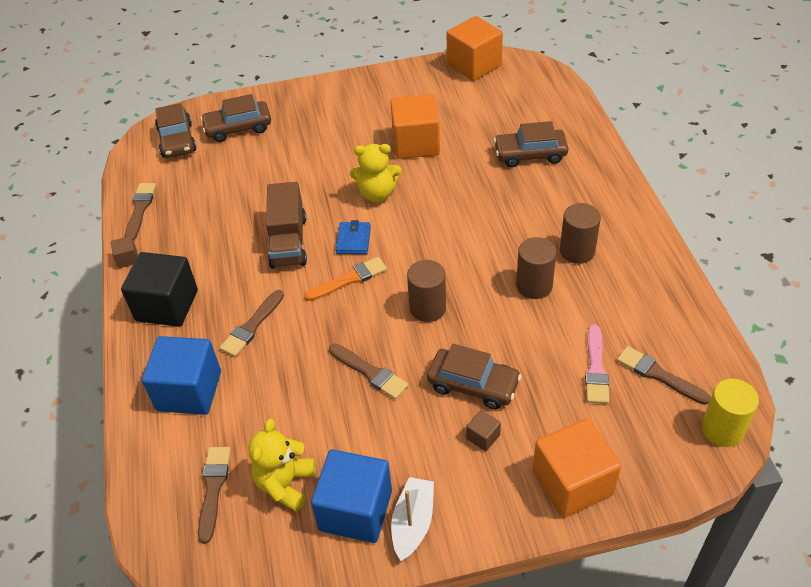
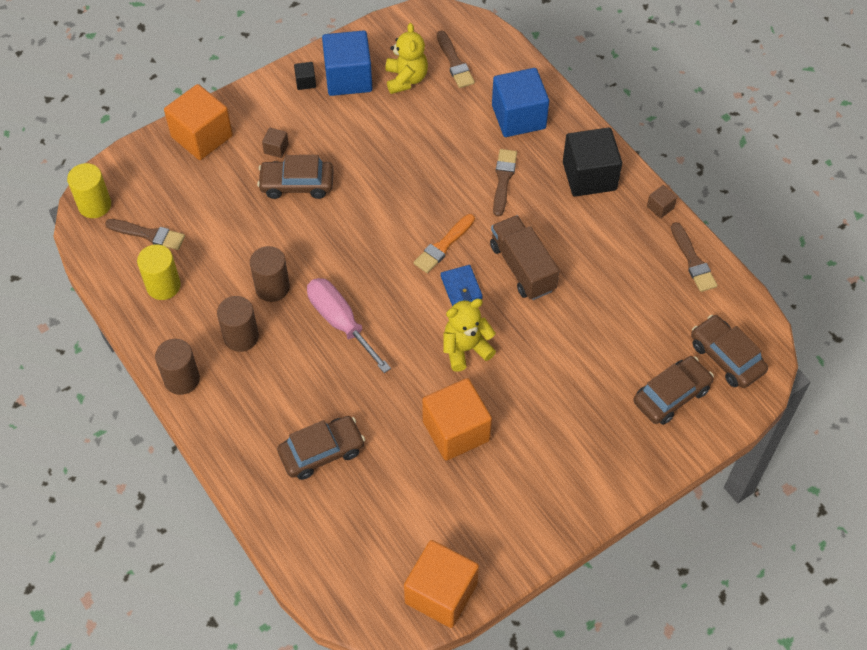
camera: 155 degrees right, 10 degrees up
(370, 373) = (384, 170): brown brush -> none
(413, 523) = (305, 82): white boat -> black cube
(427, 308) = (360, 238): brown cylinder -> brown cylinder (182, 379)
(478, 240) = (340, 322): none -> pink screwdriver
(596, 368) = (201, 225): pink brush -> none
(648, 316) = (163, 286): none -> yellow cylinder

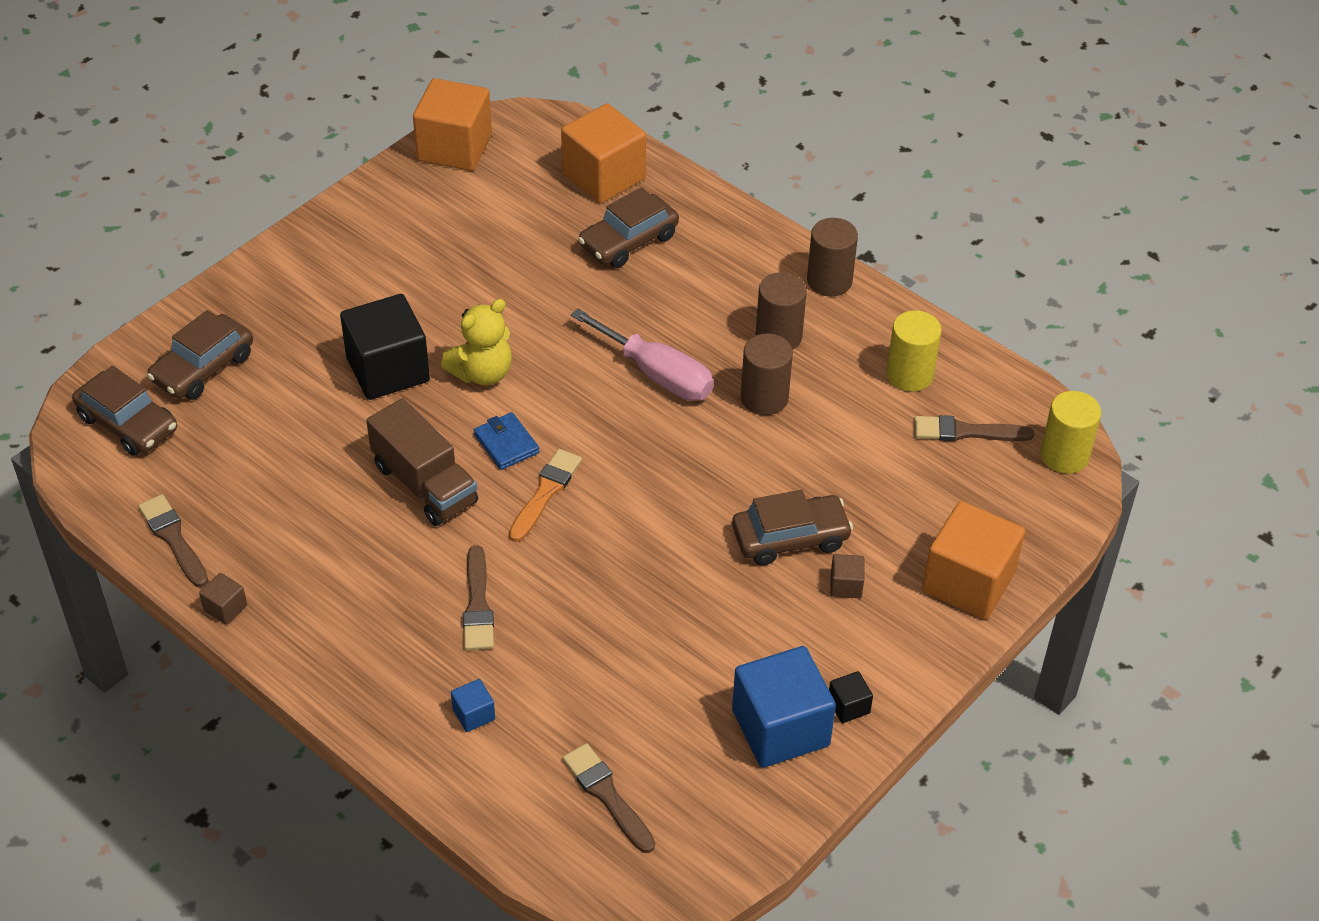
camera: 165 degrees right, 10 degrees down
(406, 79) = (682, 745): yellow teddy bear -> none
(456, 431) = (473, 287): orange cube -> orange cube (604, 176)
(518, 117) = (473, 714): blue cube -> blue cube, size x0.43
(589, 176) = (342, 636): black cube -> black cube (388, 370)

